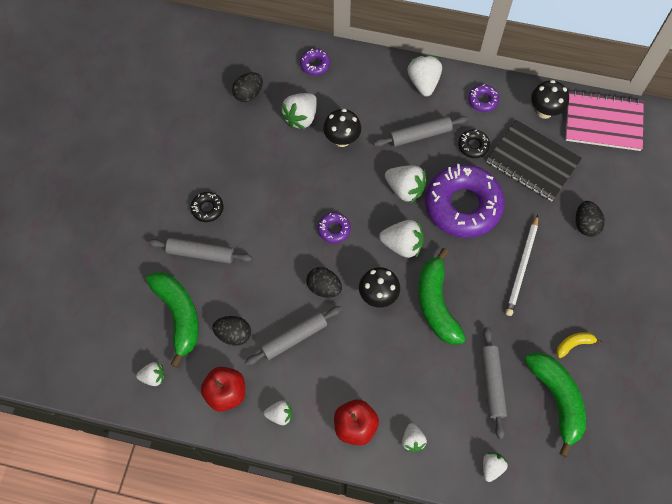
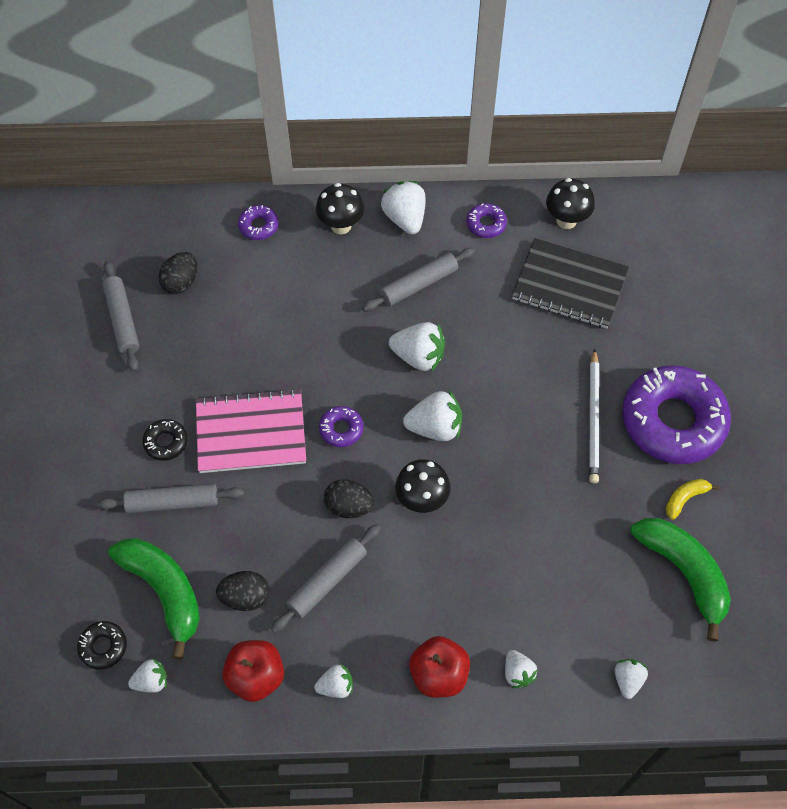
camera: 15 degrees left, 5 degrees down
(301, 117) = (259, 297): white strawberry -> none
(342, 140) = (320, 313): black mushroom -> black mushroom (341, 225)
(436, 304) = (499, 491): green banana -> none
(463, 205) = (498, 360): purple donut -> purple donut (673, 421)
(473, 146) = (490, 283): black donut -> black donut (103, 647)
(492, 383) = (597, 574): grey rolling pin -> grey rolling pin (122, 320)
(585, 224) = (656, 347): black egg -> none
(603, 122) = (642, 217): pink notebook -> pink notebook (251, 433)

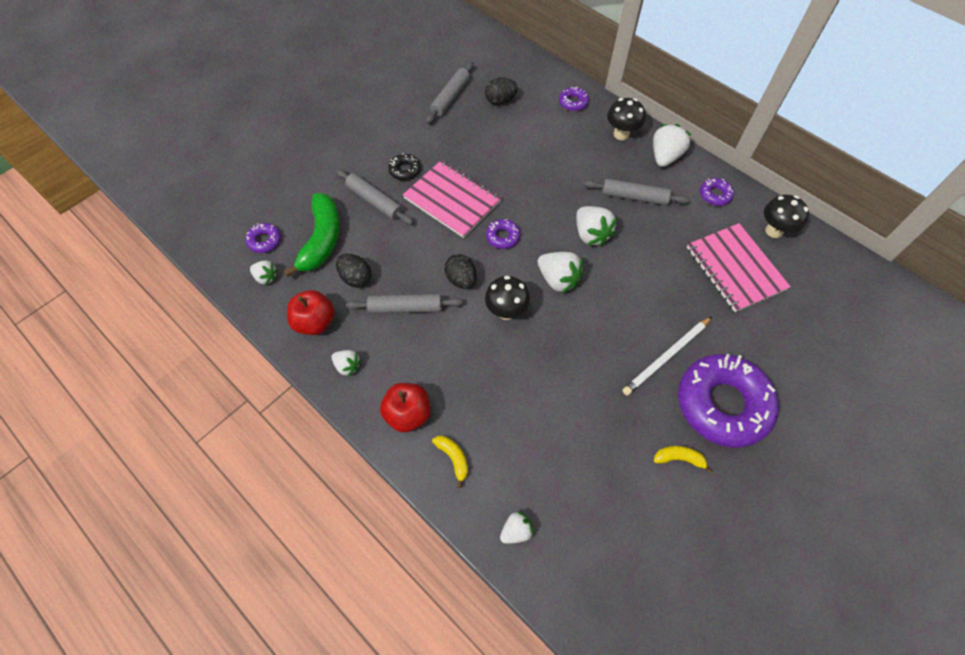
camera: 45 degrees right, 0 degrees up
(103, 647) = (264, 241): black donut -> purple donut
(518, 673) = (453, 458): white strawberry -> yellow banana
(569, 285) = (735, 268): black notebook -> pink notebook
(683, 572) = (627, 502): green banana -> none

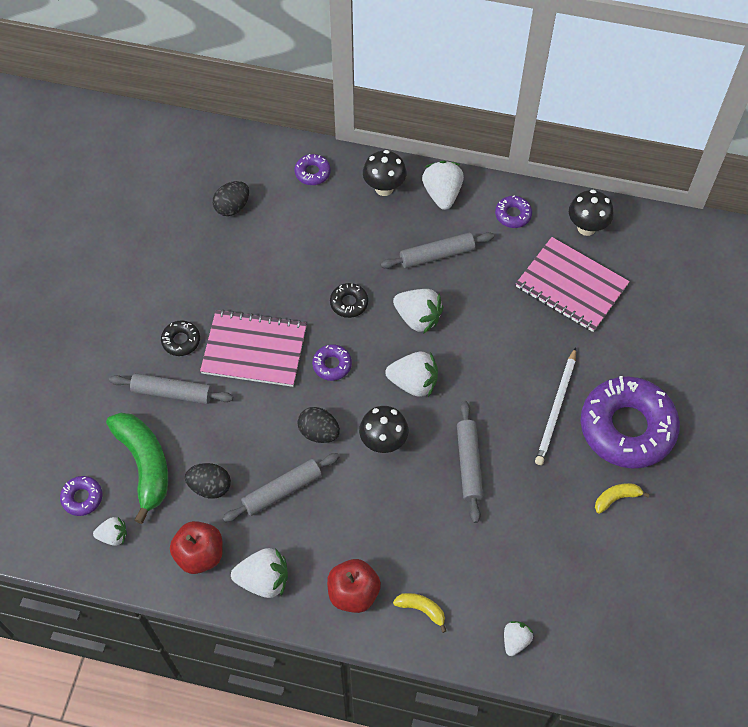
camera: 30 degrees left, 0 degrees up
(347, 366) = (264, 580): white strawberry -> white strawberry, size x1.68
(450, 97) = (174, 228): grey rolling pin -> grey rolling pin (469, 464)
(544, 200) = (349, 303): none -> black donut

